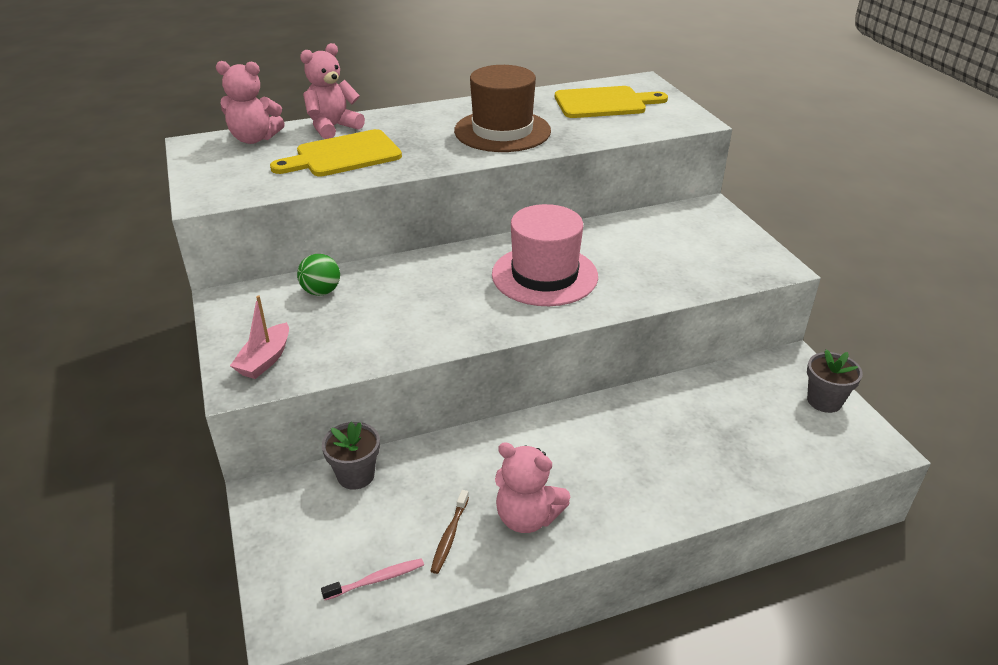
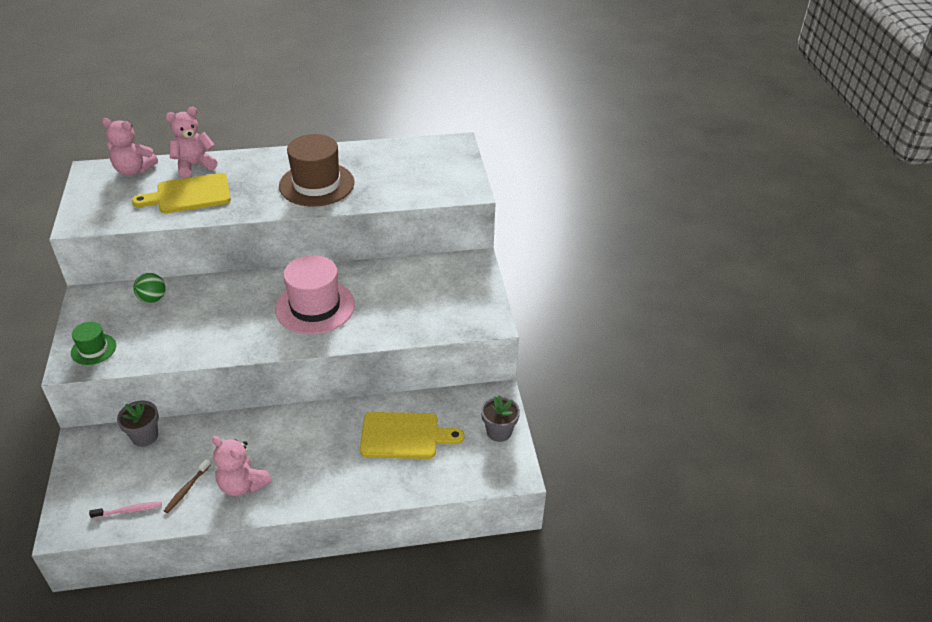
camera: 10 degrees right, 5 degrees up
(265, 360) = (93, 349): pink boat -> green hat
(604, 103) = (412, 164): yellow cutting board -> yellow cutting board (404, 436)

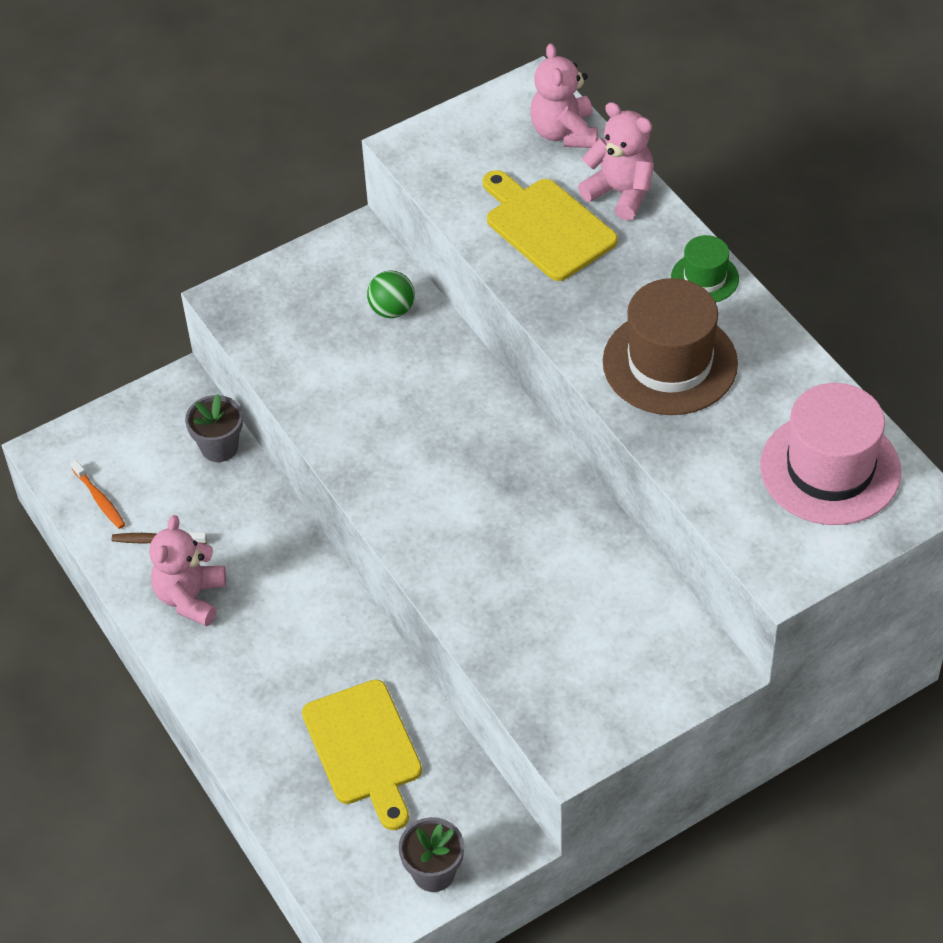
camera: 70 degrees right, 10 degrees up
(93, 349) = (266, 305): green hat -> green hat (704, 278)
(129, 510) = (99, 499): pink toothbrush -> orange toothbrush
(315, 307) = (480, 504): pink hat -> pink hat (830, 469)

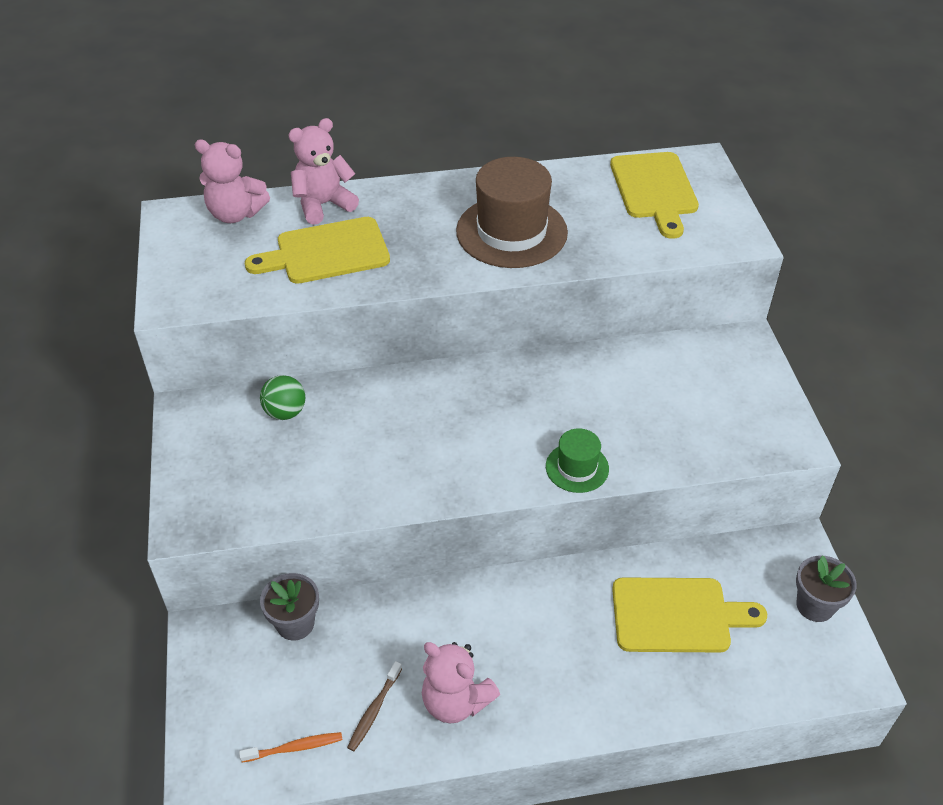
camera: 70 degrees left, 5 degrees down
(704, 278) = (440, 191): green hat -> green hat (577, 467)
(830, 469) = (654, 190): pink hat -> yellow cutting board

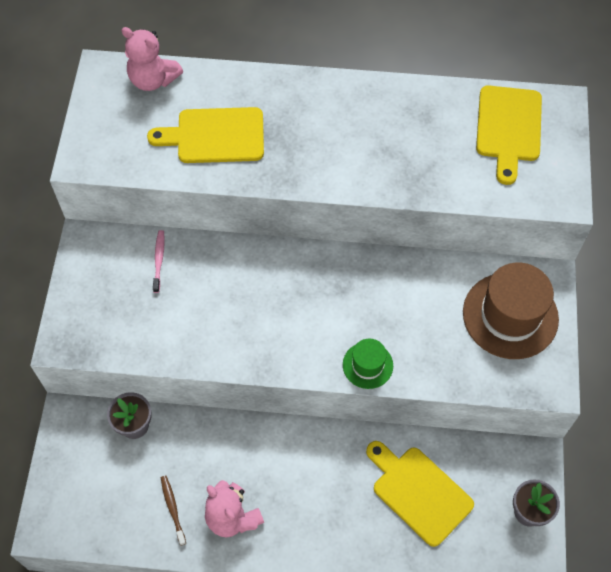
camera: 15 degrees right, 15 degrees up
(285, 412) = (159, 260): green ball -> pink toothbrush
(295, 747) = (110, 522): orange toothbrush -> none
(323, 205) = (226, 85): pink teddy bear -> none
(374, 710) = (172, 508): brown toothbrush -> brown toothbrush turned 120 degrees clockwise
(511, 232) = (371, 147): brown hat -> brown hat (510, 315)
(677, 615) = (418, 492): yellow cutting board -> yellow cutting board turned 150 degrees counterclockwise

